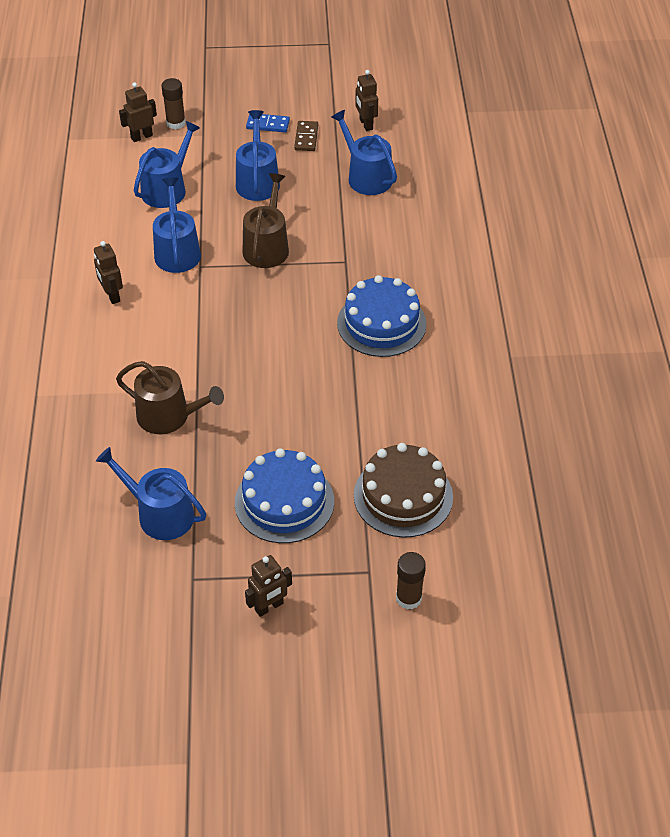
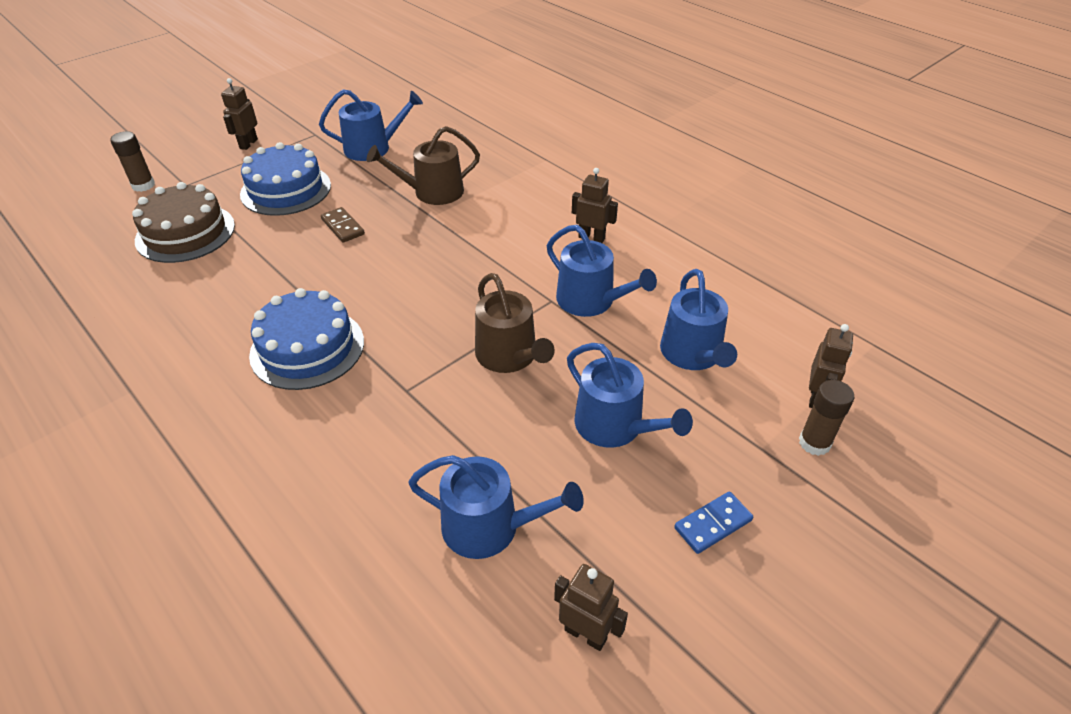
camera: 140 degrees right, 5 degrees down
(306, 138) = (638, 538): brown domino -> brown domino (343, 227)

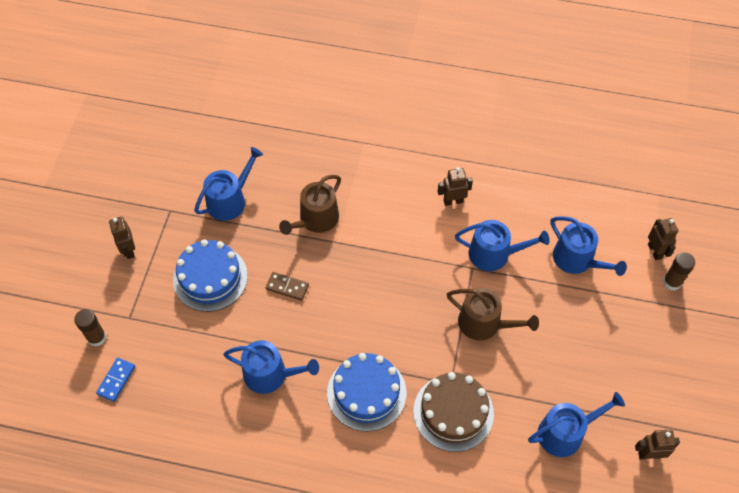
camera: 35 degrees left, 15 degrees up
(185, 233) = (184, 359): brown cake -> brown cake (453, 412)
(615, 426) = (575, 334): blue watering can -> blue watering can (270, 374)
(713, 524) = (659, 361): blue domino -> blue domino (116, 380)

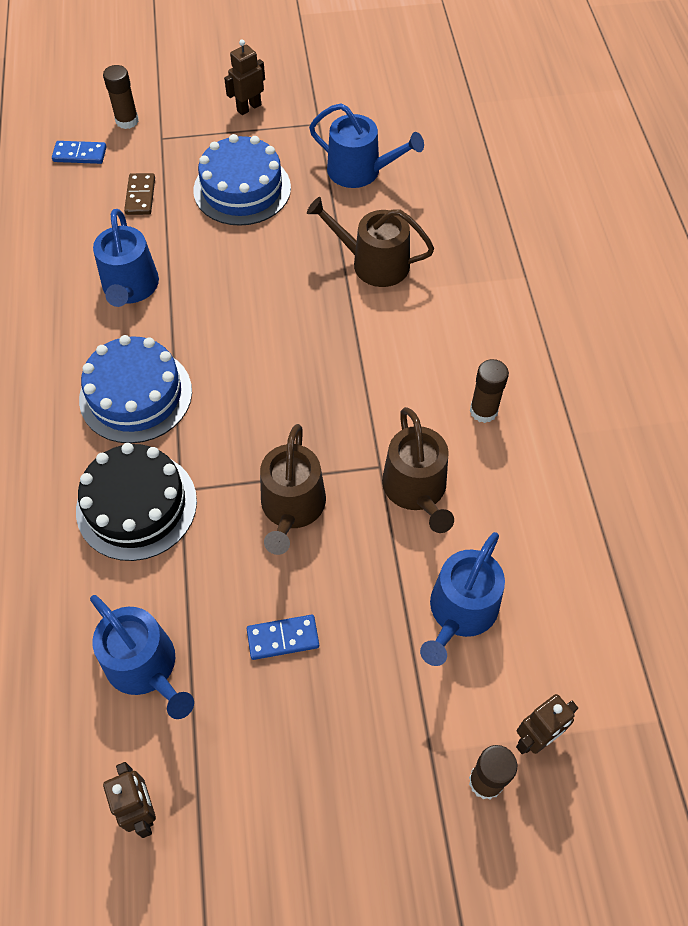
camera: 70 degrees right, 0 degrees up
(287, 287) = (259, 265): brown domino -> brown domino (140, 196)
(453, 201) = (483, 411): brown robot -> brown glue stick
(453, 412) = (136, 505): brown cake -> black cake
(494, 254) = (416, 489): blue watering can -> brown watering can
(567, 353) = (283, 638): none -> blue domino

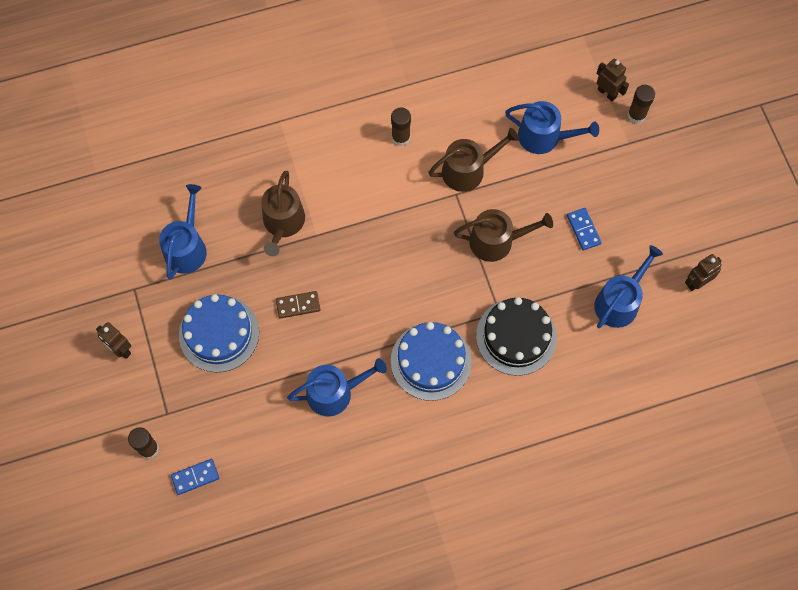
camera: 100 degrees left, 10 degrees up
(80, 154) = (195, 477): blue domino -> blue domino turned 75 degrees clockwise
(140, 196) = (237, 412): brown domino -> brown domino (298, 305)

